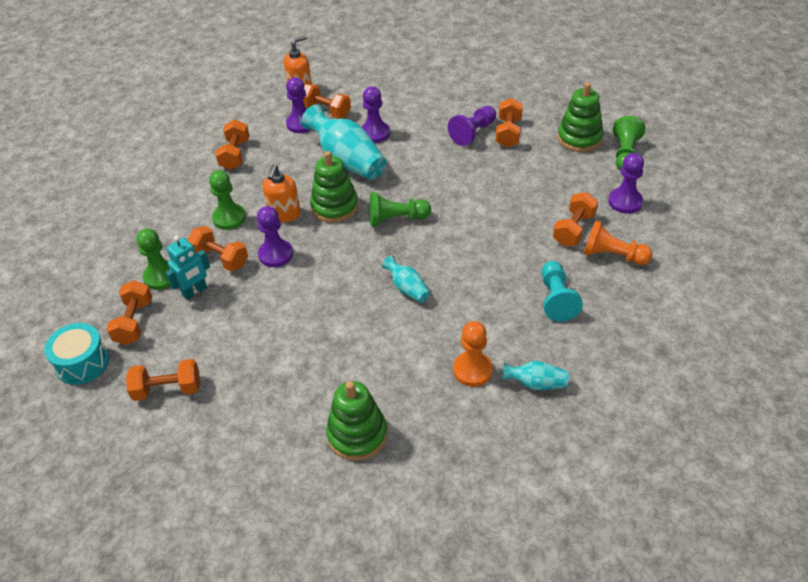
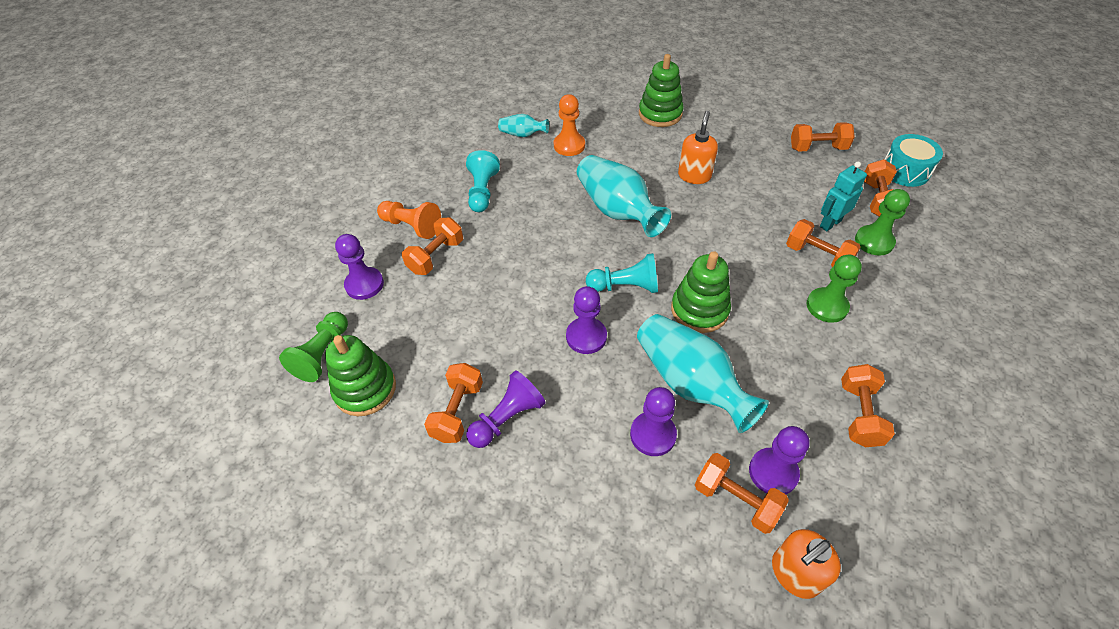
camera: 175 degrees left, 5 degrees up
(275, 254) = (757, 255): purple pawn -> purple pawn (586, 337)
(284, 214) = (759, 305): orange soap dispenser -> orange soap dispenser (694, 176)
(396, 219) = (625, 286): green pawn -> turquoise pawn
(407, 288) = (617, 210): turquoise vase -> turquoise vase, size x2.02

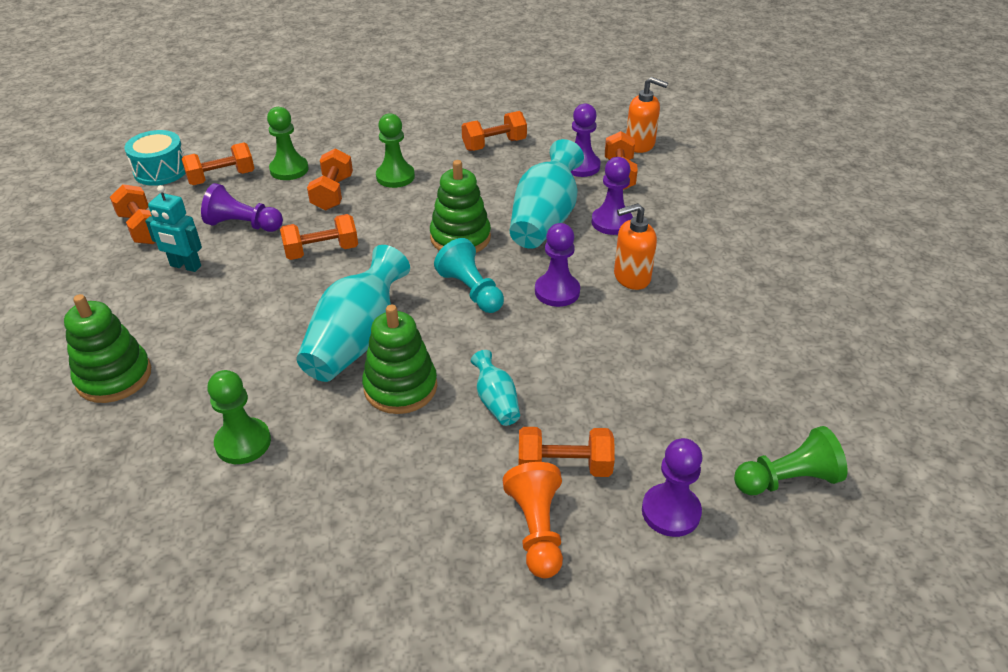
camera: 125 degrees left, 10 degrees down
(365, 389) = (775, 413): green stacking toy -> green stacking toy (400, 387)
(457, 411) = (718, 334): orange dumbbell -> orange dumbbell (321, 251)
(482, 191) = (409, 489): turquoise pawn -> none
(507, 418) = (687, 301): purple pawn -> purple pawn (243, 225)
(523, 134) = (240, 514): turquoise vase -> turquoise vase (496, 401)
(569, 145) = (243, 443): orange pawn -> green pawn
(694, 176) = (249, 301): orange soap dispenser -> orange soap dispenser (631, 277)
(830, 223) = (278, 196): turquoise robot -> turquoise robot (185, 266)

